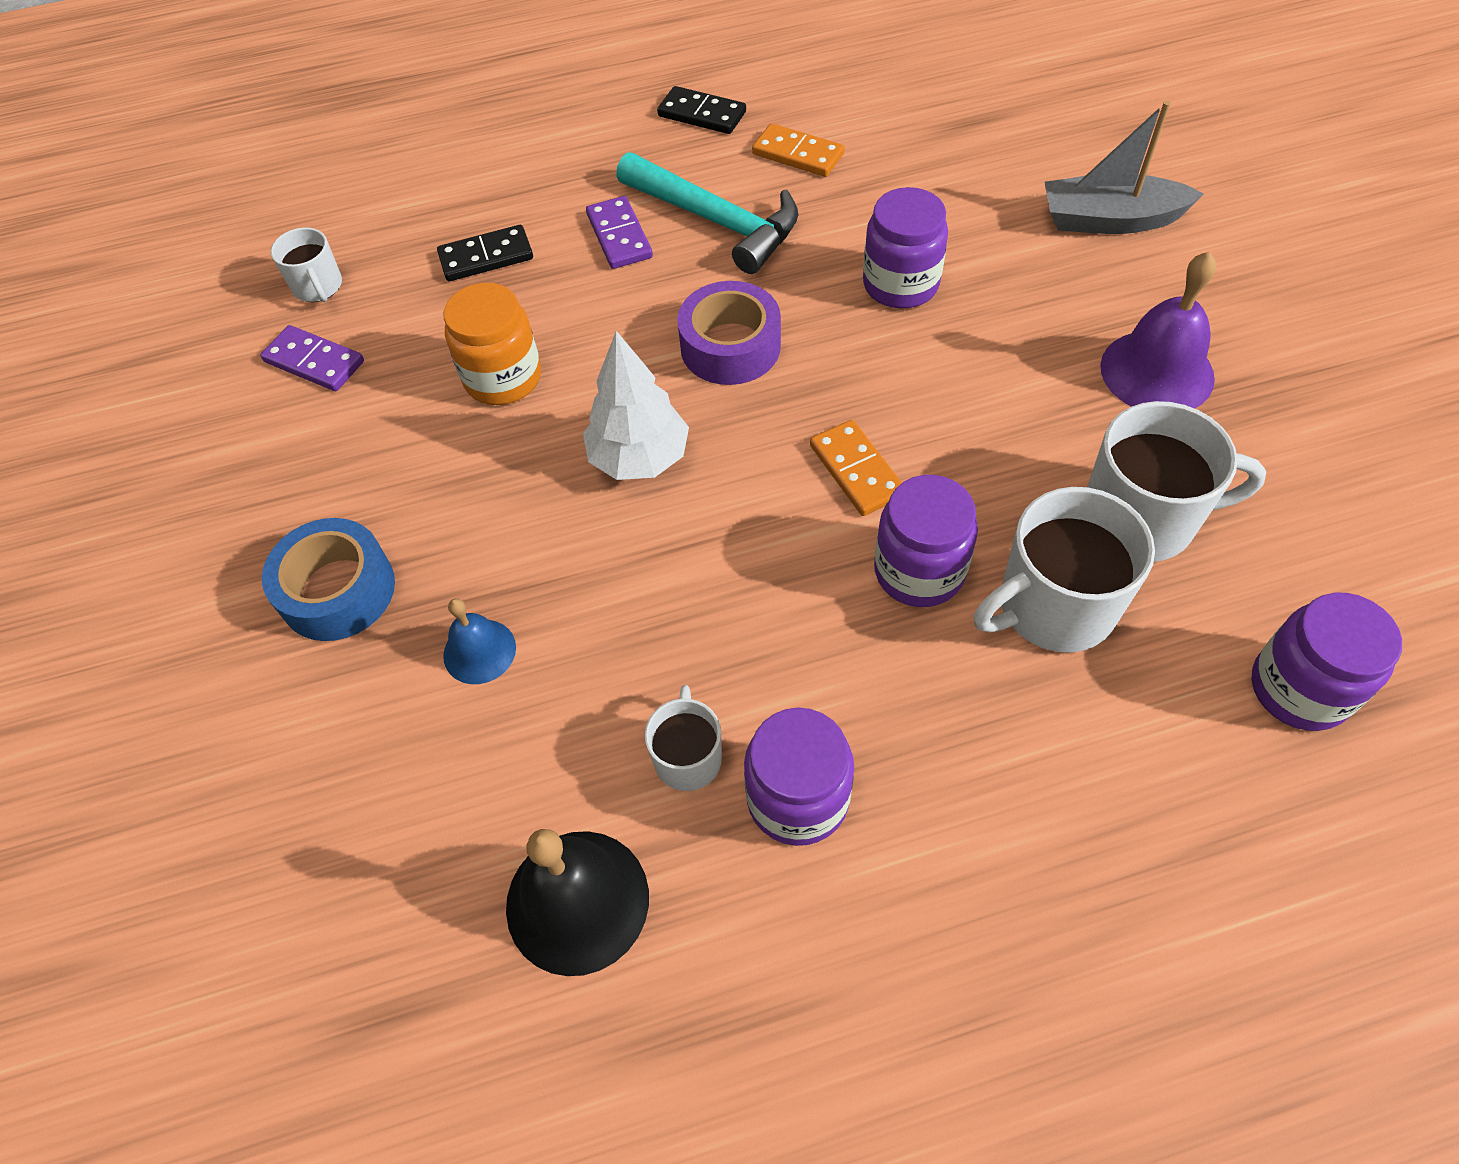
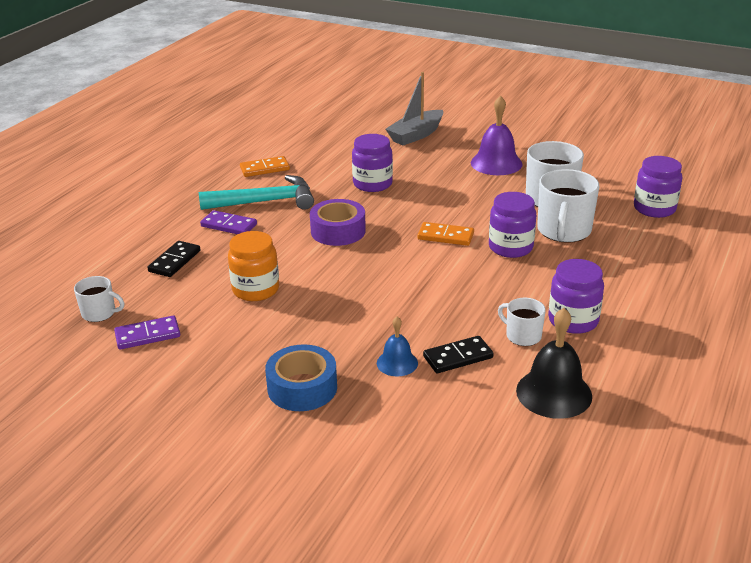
camera: 50 degrees left, 25 degrees down
(639, 458) = (359, 278): white tree -> none
(702, 114) = (198, 176): black domino -> black domino (458, 357)

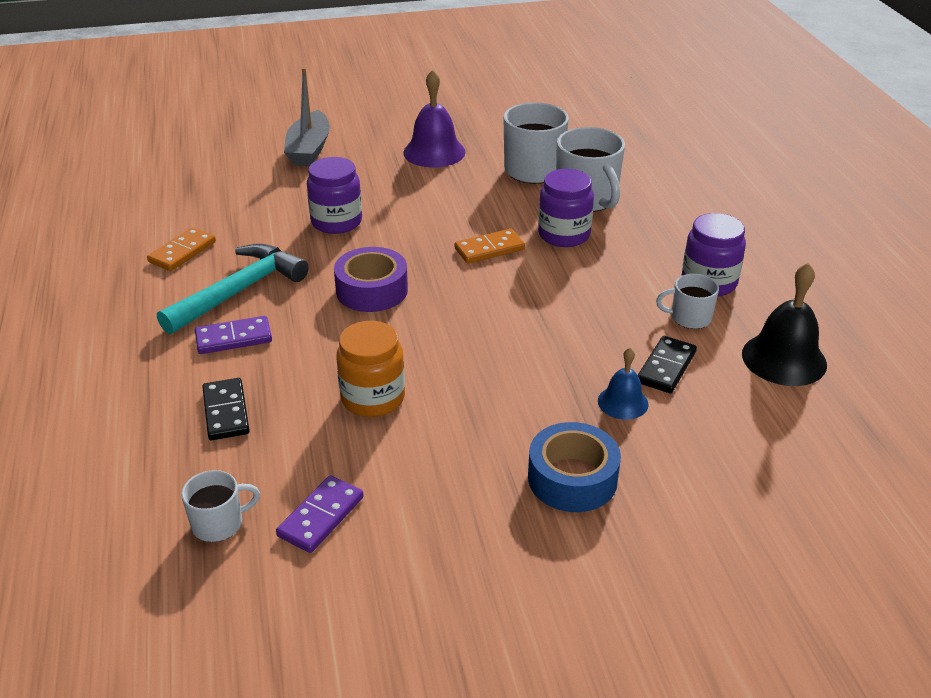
camera: 40 degrees left, 5 degrees up
(654, 208) = (631, 146): purple jar -> none

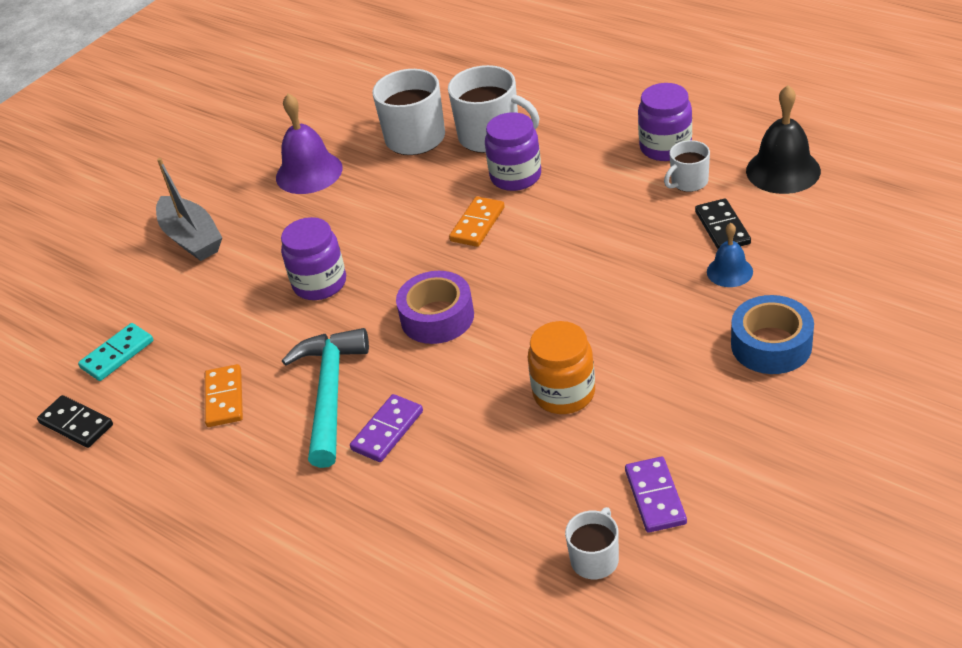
camera: 35 degrees left, 5 degrees up
(171, 189) = (117, 354): none -> turquoise domino
(226, 412) = (473, 485): black domino -> black domino (76, 424)

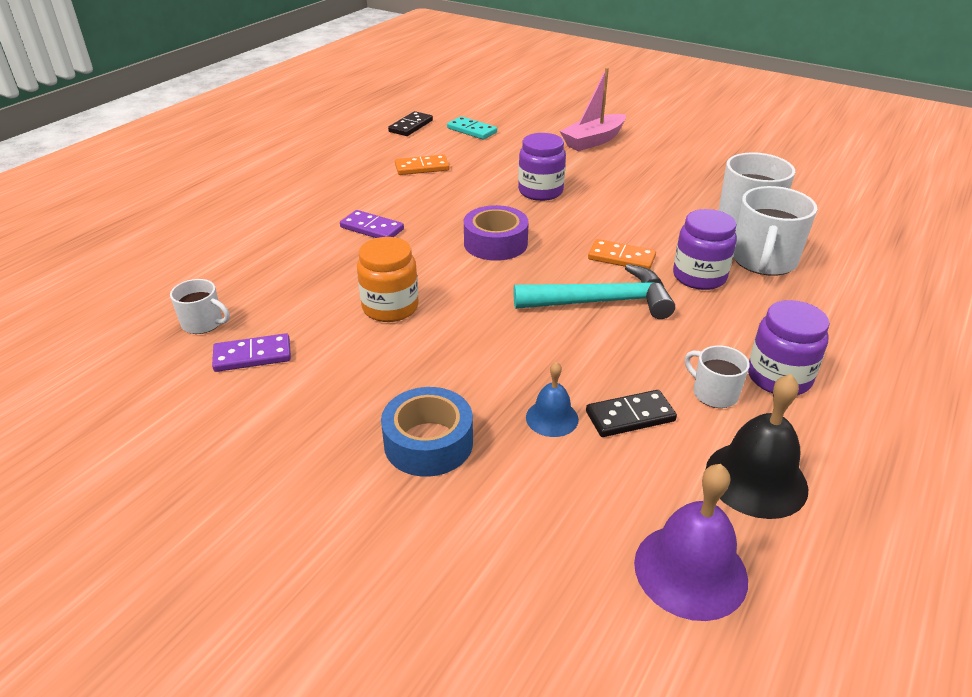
camera: 80 degrees right, 5 degrees down
(192, 238) = (593, 141): grey boat -> pink boat
(309, 172) = (683, 177): purple bell -> purple bell (690, 570)
(330, 394) = (416, 204): turquoise hammer -> turquoise hammer (601, 302)

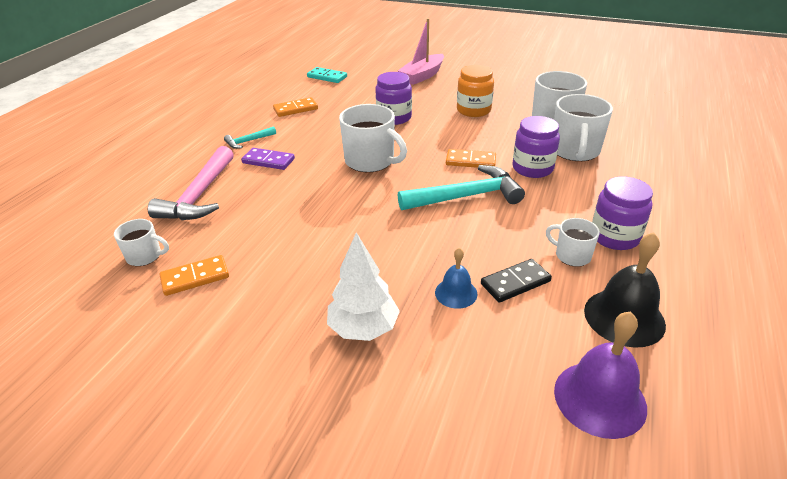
camera: 10 degrees left, 0 degrees up
(252, 355) = (195, 277): purple domino -> orange domino
(282, 260) = (200, 195): none -> pink hammer
(355, 201) = (248, 141): none -> turquoise hammer
(390, 307) = (301, 222): orange jar -> orange jar (473, 110)
(411, 126) = (278, 78): black domino -> none
(428, 443) = (363, 328): blue tape -> white tree
(495, 243) = (371, 161): purple tape -> white mug

